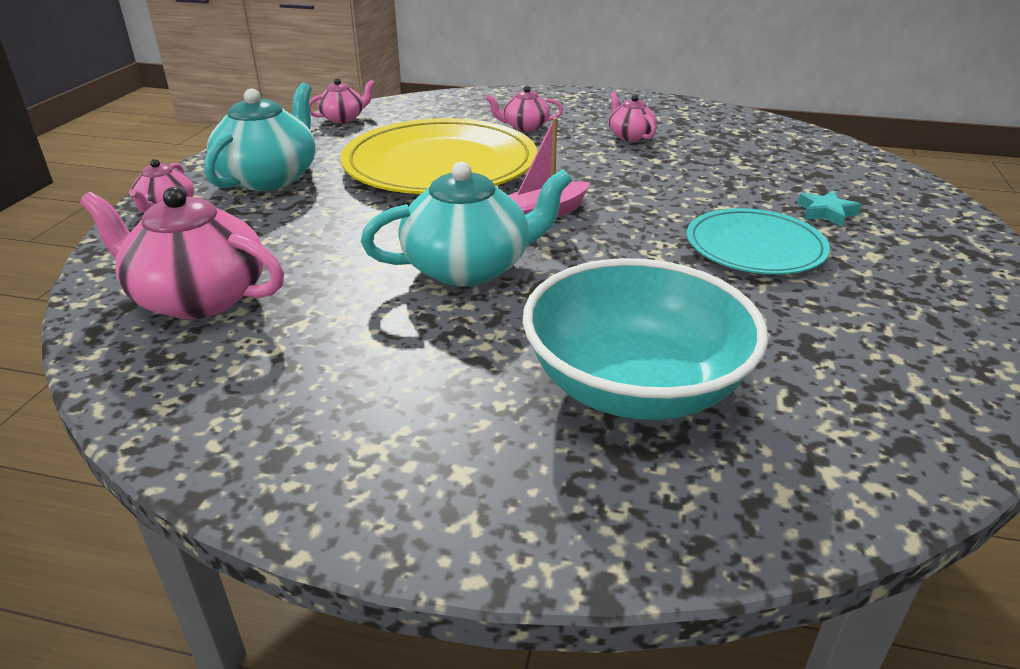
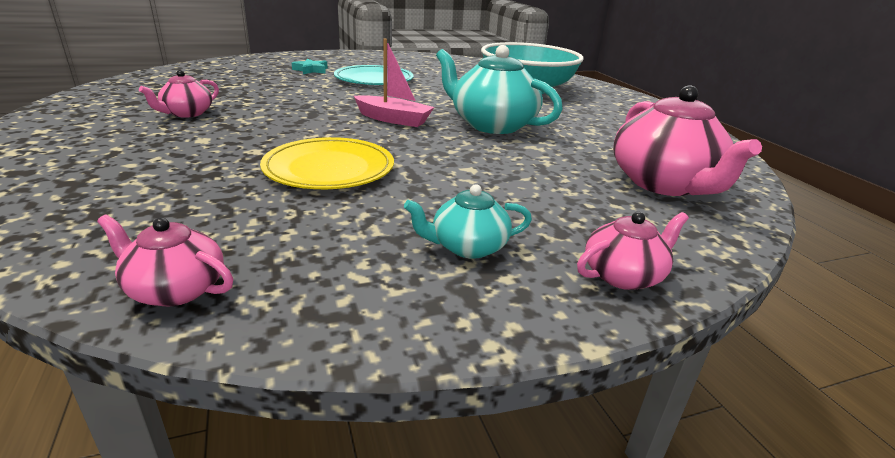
camera: 125 degrees left, 5 degrees down
(270, 178) = (467, 247): turquoise teapot -> turquoise teapot, size x0.53
(440, 164) = (329, 168): yellow plate -> yellow plate, size x0.58
(524, 127) = (173, 154): pink teapot -> none

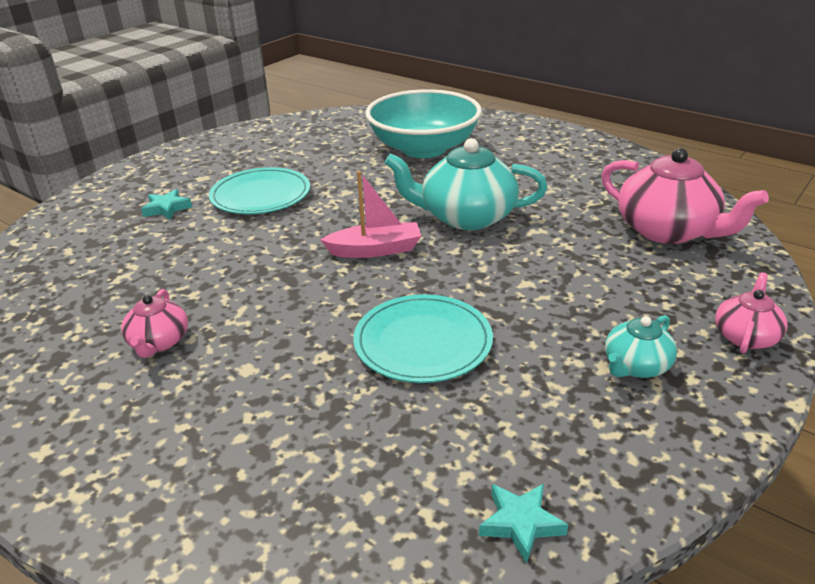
camera: 30 degrees left, 5 degrees up
(175, 289) = (521, 523): pink teapot -> turquoise star
(329, 168) = (423, 342): yellow plate -> turquoise plate

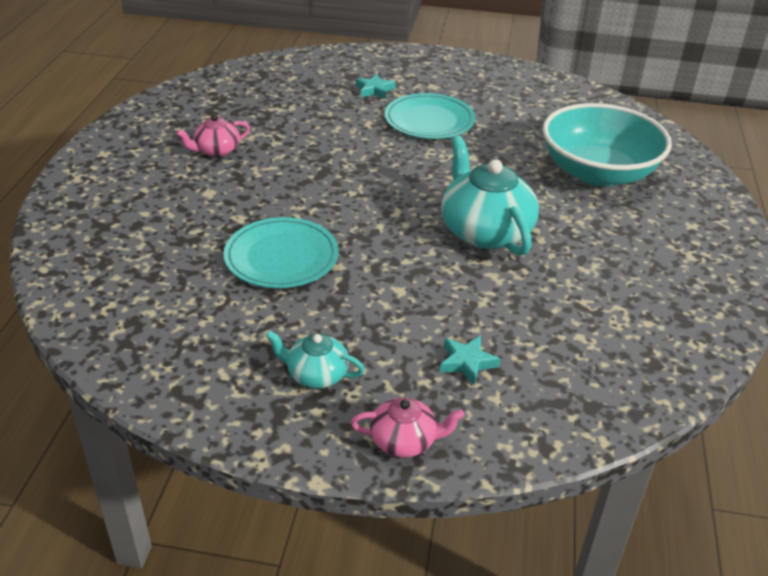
camera: 60 degrees right, 5 degrees up
(375, 250) = (391, 199): pink boat -> none
(521, 523) = (116, 346): turquoise star -> turquoise star (467, 362)
(667, 231) = (570, 365): pink teapot -> none

